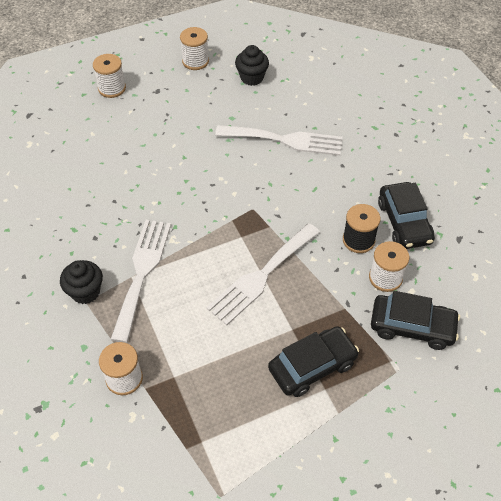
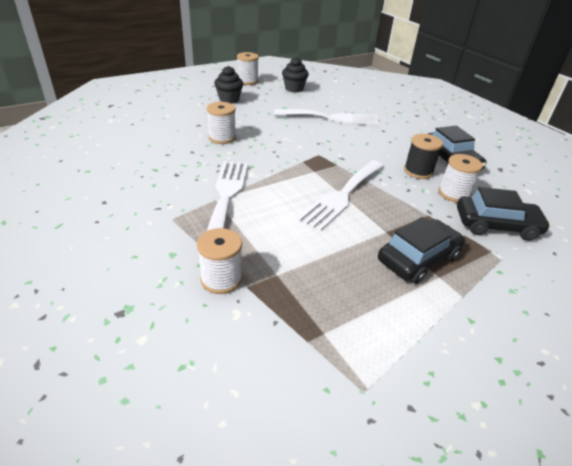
camera: 10 degrees left, 15 degrees down
(85, 292) = (170, 211): black cupcake -> black cupcake (229, 99)
(112, 88) = (182, 93): white spool -> white spool (222, 138)

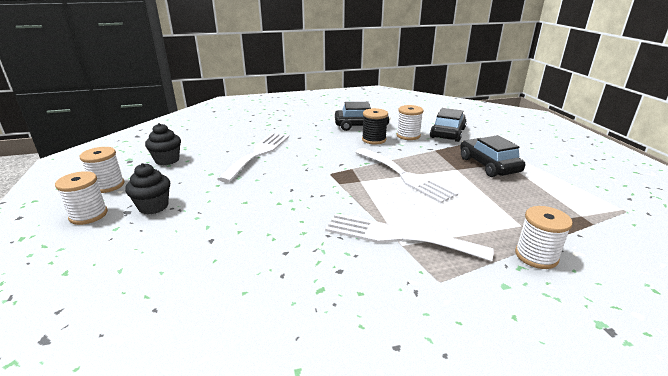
camera: 70 degrees left, 10 degrees down
(222, 138) = (261, 225): white spool -> white spool (88, 215)

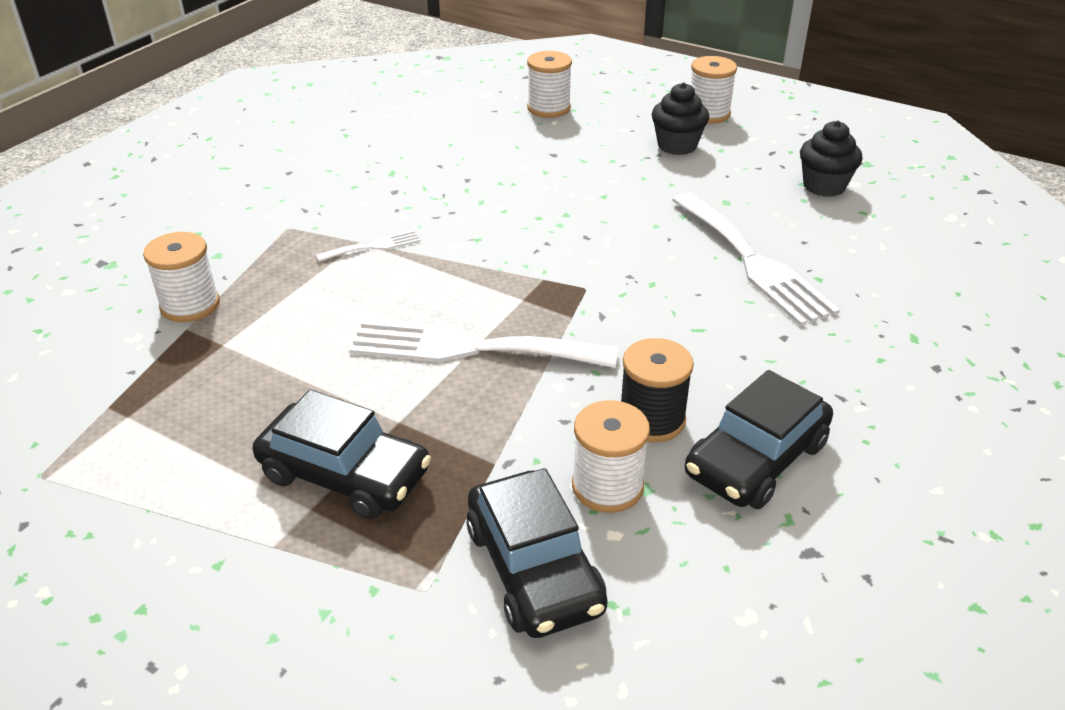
camera: 135 degrees right, 10 degrees up
(108, 185) = (780, 135): white spool -> white spool (549, 108)
(397, 237) = (373, 246): white fork -> white fork, size x0.45

